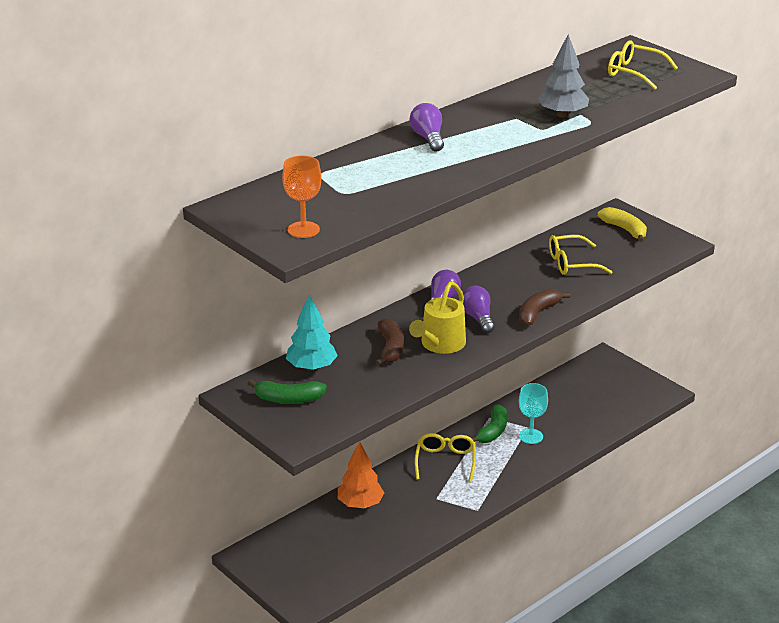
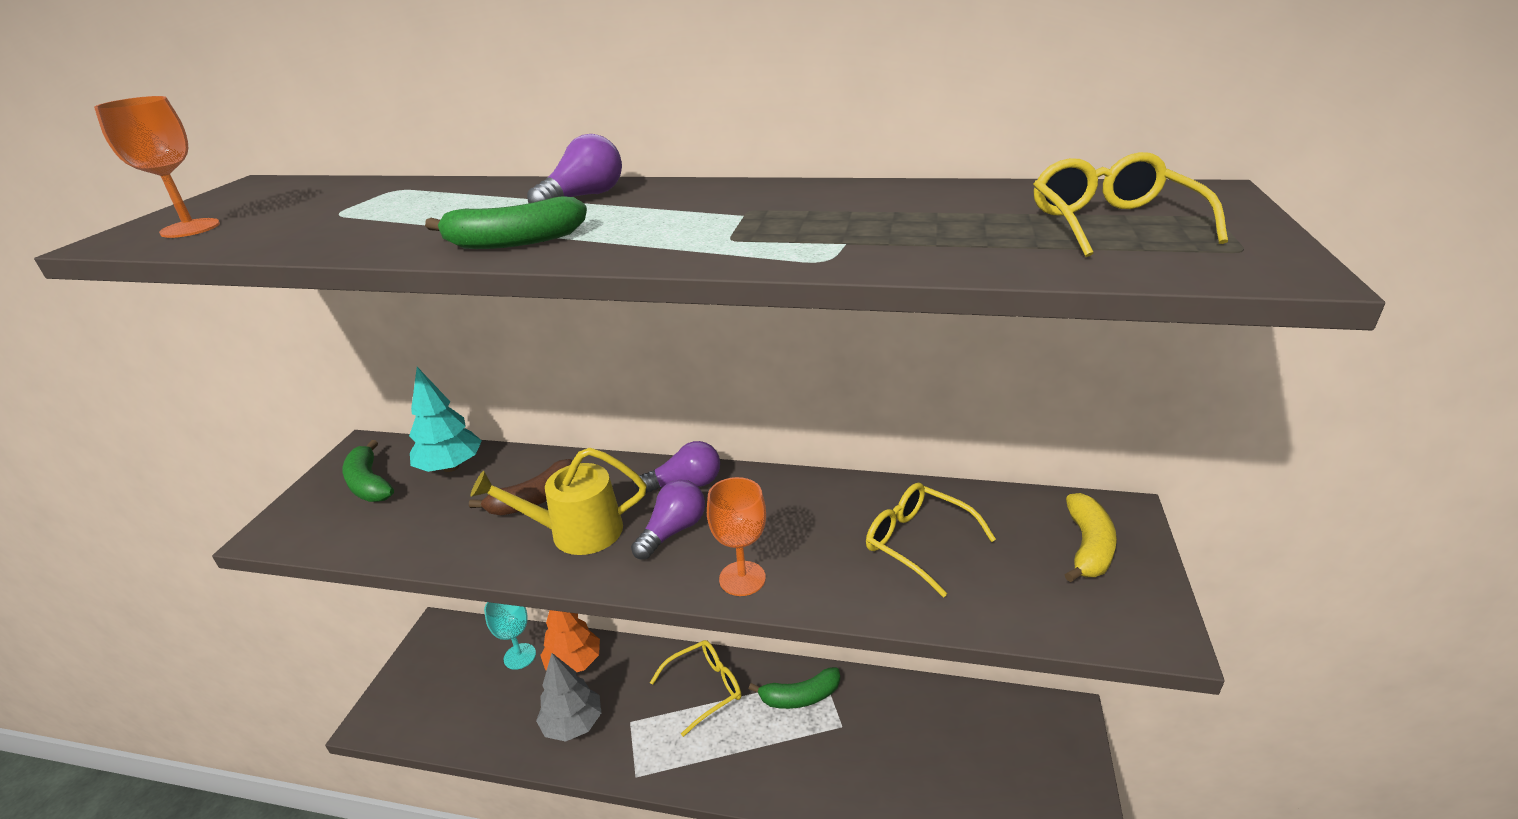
camera: 55 degrees right, 0 degrees up
(472, 165) = (514, 241): none -> green banana
(531, 436) = (826, 741): turquoise goblet -> turquoise goblet (519, 656)
(538, 313) = (742, 578): brown banana -> orange goblet
(562, 115) = (815, 234): grey tree -> grey tree (573, 724)

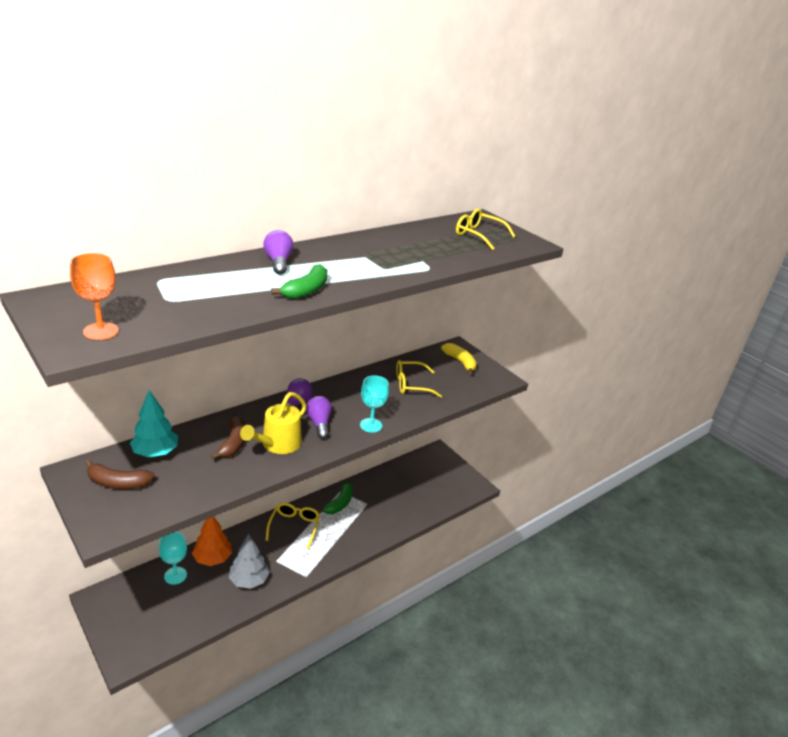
camera: 55 degrees left, 0 degrees up
(369, 484) = (118, 483): green banana -> brown banana
(742, 578) = (371, 425): orange goblet -> turquoise goblet

